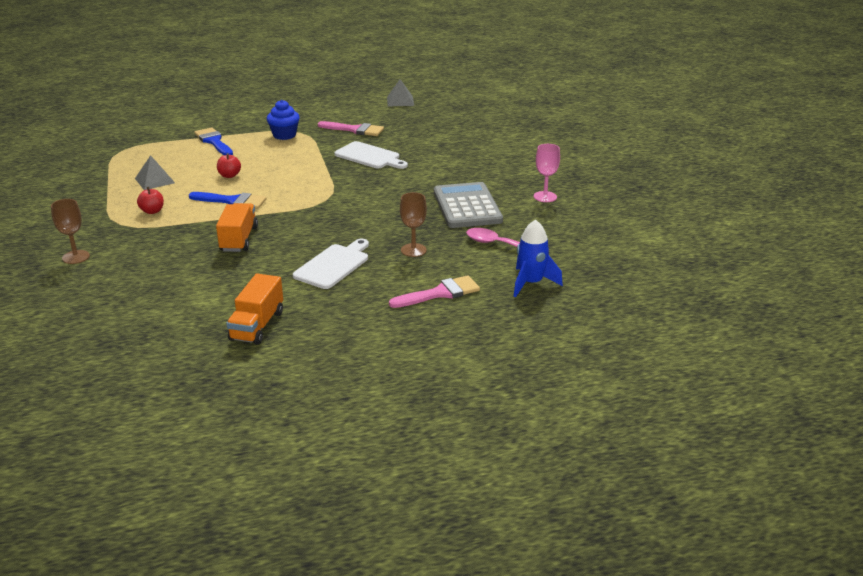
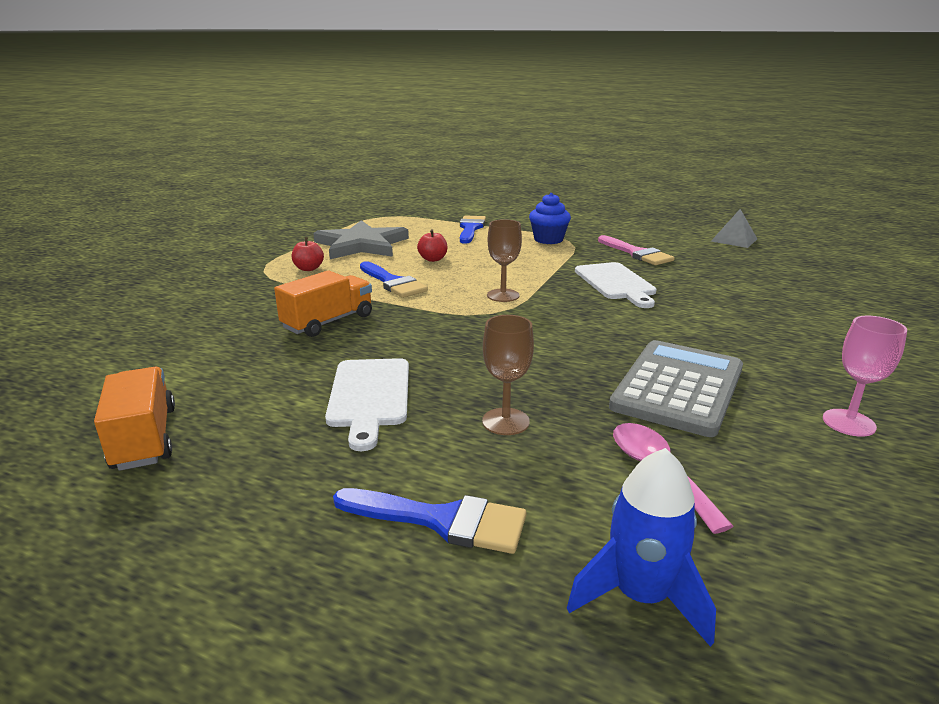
camera: 40 degrees right, 5 degrees down
(76, 257) = (174, 286): brown goblet -> brown goblet (503, 295)
(154, 180) = (361, 245): grey pyramid -> grey star
(257, 326) = (144, 438): orange truck -> orange truck turned 105 degrees clockwise
(333, 265) = (369, 396): white cutting board -> white cutting board turned 105 degrees clockwise
(440, 293) = (442, 520): pink brush -> blue brush

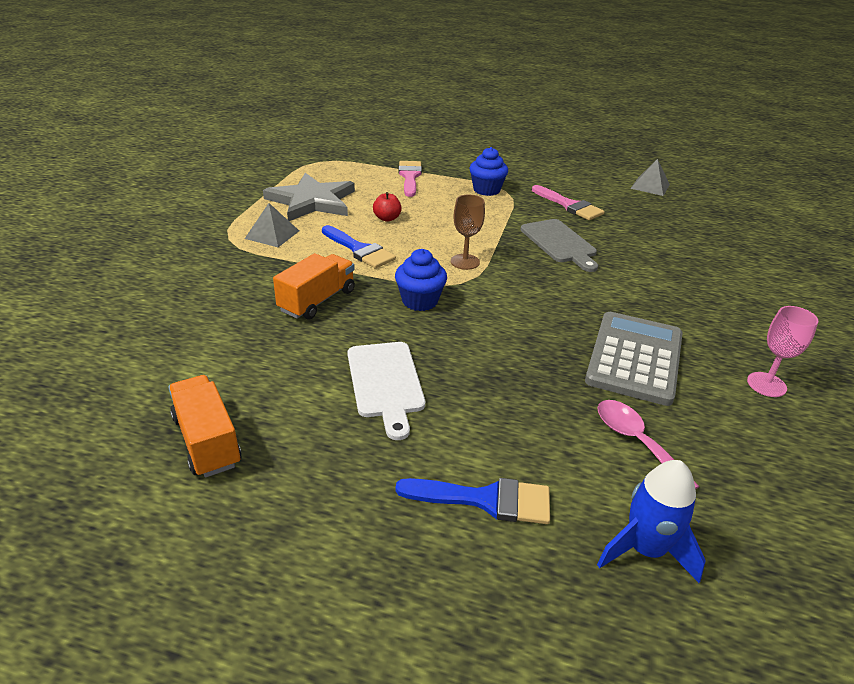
camera: 10 degrees left, 10 degrees up
(308, 268) = (272, 234): red apple -> grey pyramid
(439, 326) = (420, 301): none -> blue cupcake
(470, 228) = (410, 177): blue brush -> pink brush
(505, 421) = (507, 402): brown goblet -> none
(616, 283) = (559, 243): white cutting board -> grey cutting board

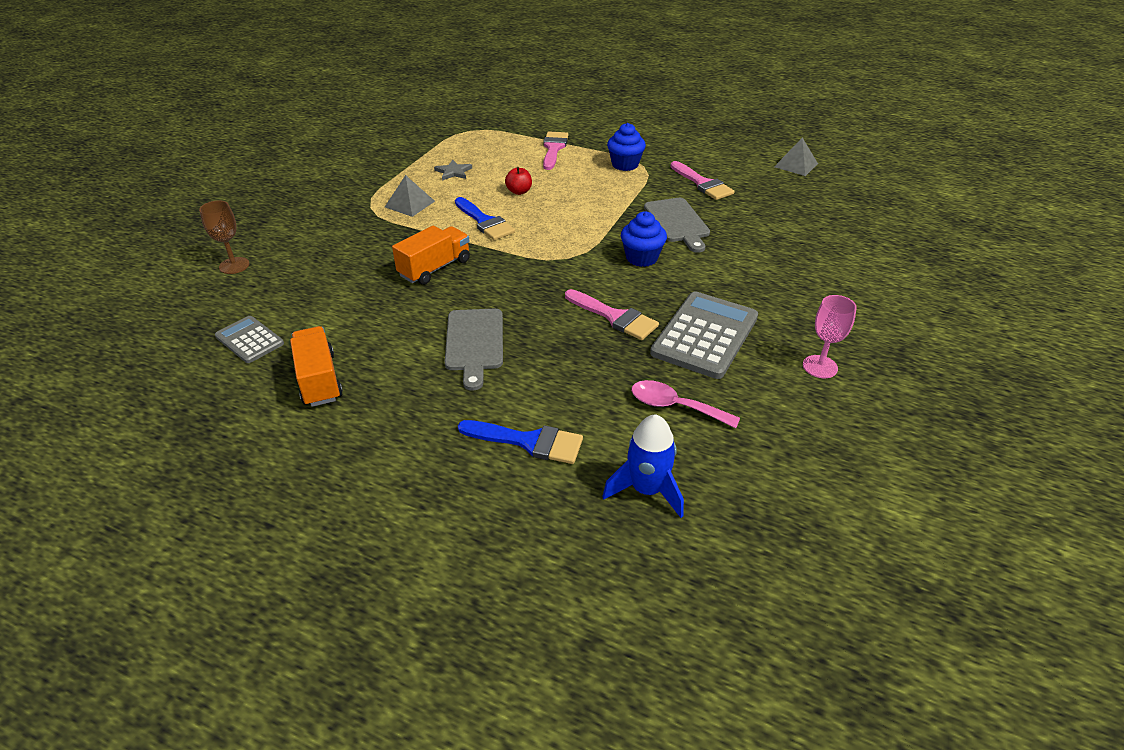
camera: 10 degrees right, 5 degrees up
(109, 397) = (249, 340): none -> grey calculator
(312, 201) = (453, 172): grey star -> grey star, size x0.43
(385, 383) = (474, 343): white cutting board -> grey cutting board
(420, 301) = (525, 273): blue cupcake -> blue cupcake (641, 258)
(465, 262) = (579, 237): brown goblet -> brown goblet (234, 265)
(532, 344) = (615, 317): none -> pink brush
(636, 441) = (675, 406): pink spoon -> pink spoon turned 45 degrees counterclockwise

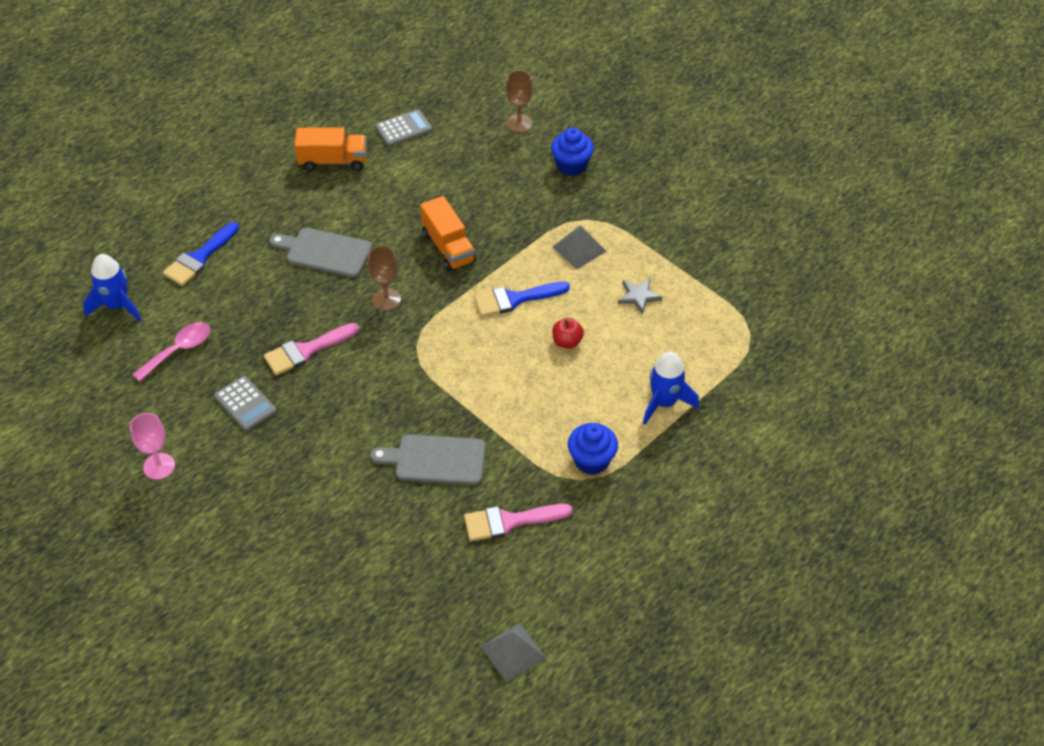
camera: 110 degrees right, 10 degrees up
(521, 287) = (386, 299): none -> brown goblet
(553, 149) = (664, 402): pink brush -> blue rocket
(641, 258) = (385, 403): blue cupcake -> blue cupcake (571, 166)
(704, 335) = (245, 404): grey calculator -> grey calculator, size x0.56

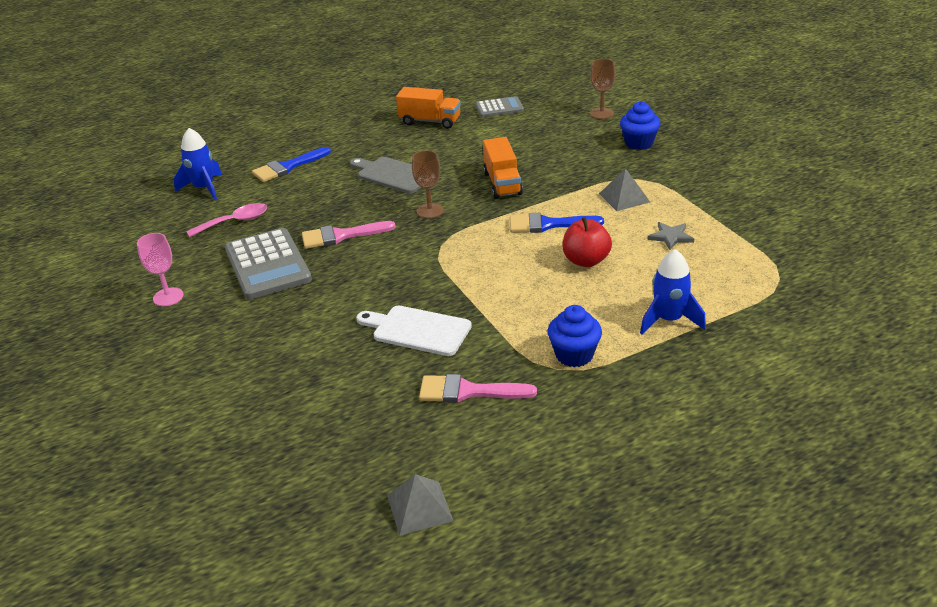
camera: 20 degrees right, 15 degrees down
(245, 404) = (268, 264): grey calculator -> grey calculator, size x1.79
(435, 459) = (417, 330): grey cutting board -> white cutting board
(567, 342) = (586, 261): red apple -> red apple, size x1.53

